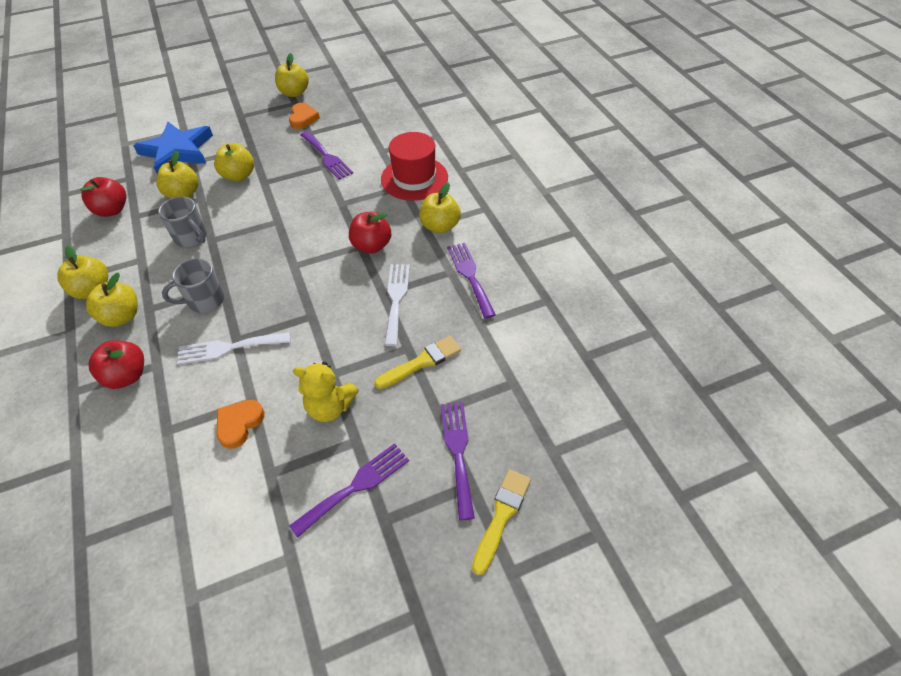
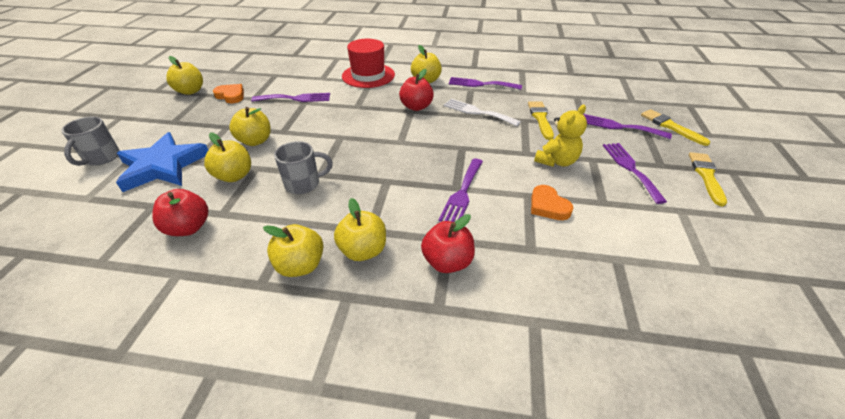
camera: 60 degrees left, 10 degrees down
(205, 301) = (395, 194): grey mug -> grey mug (101, 158)
(228, 348) = (462, 193): white fork -> purple fork
(385, 580) = (706, 176): none -> yellow brush

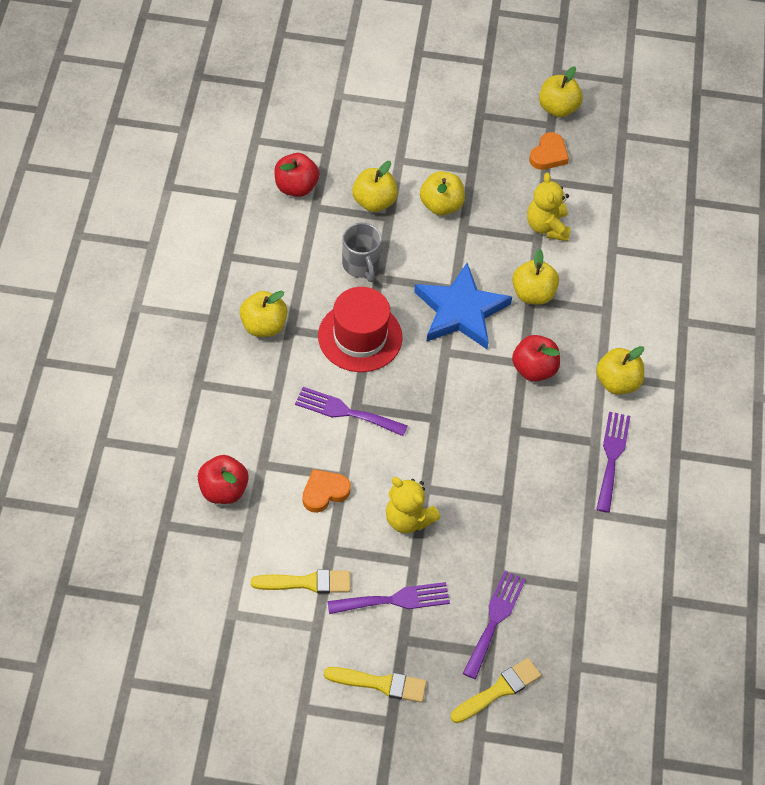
camera: 85 degrees right, 15 degrees up
(101, 158) = (403, 79): grey mug -> none
(163, 166) = (390, 136): blue star -> blue star (460, 311)
(295, 98) = (547, 227): purple fork -> yellow teddy bear
(300, 265) = (247, 280): yellow apple -> yellow apple (533, 294)
(368, 75) = (626, 306): red hat -> red hat (360, 337)
(447, 262) = (248, 392): red apple -> red apple (223, 490)
(477, 112) = (524, 444): white fork -> none
(540, 119) = (511, 521): yellow brush -> yellow brush (306, 582)

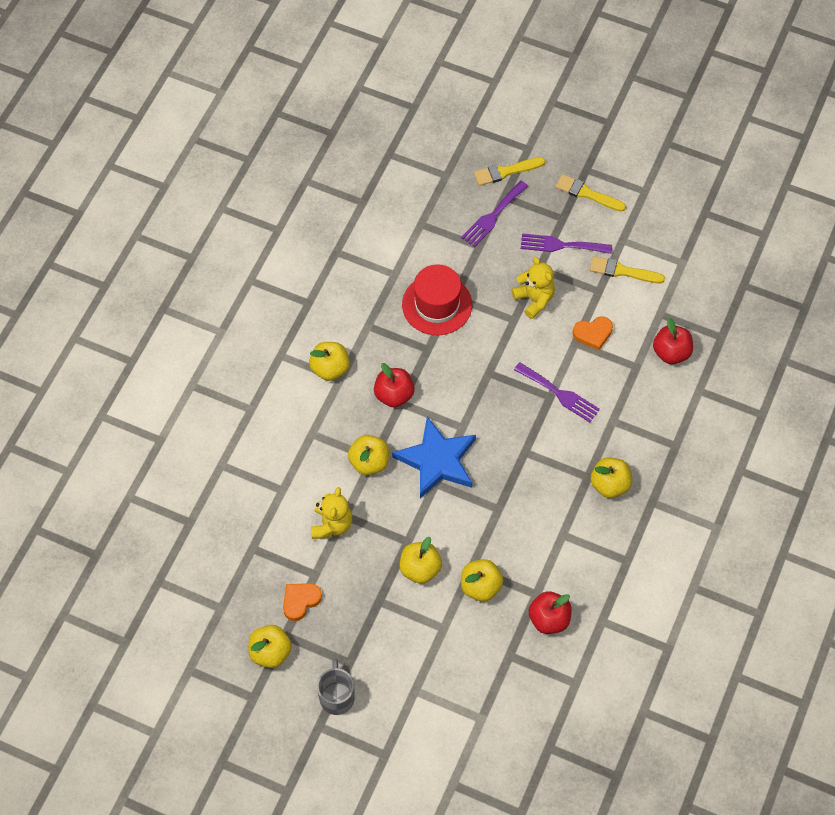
camera: 160 degrees left, 5 degrees up
(360, 337) = (530, 456): red hat -> red hat (437, 305)
(361, 265) = (511, 524): grey mug -> grey mug (337, 696)
(612, 457) = (360, 311): purple fork -> none

